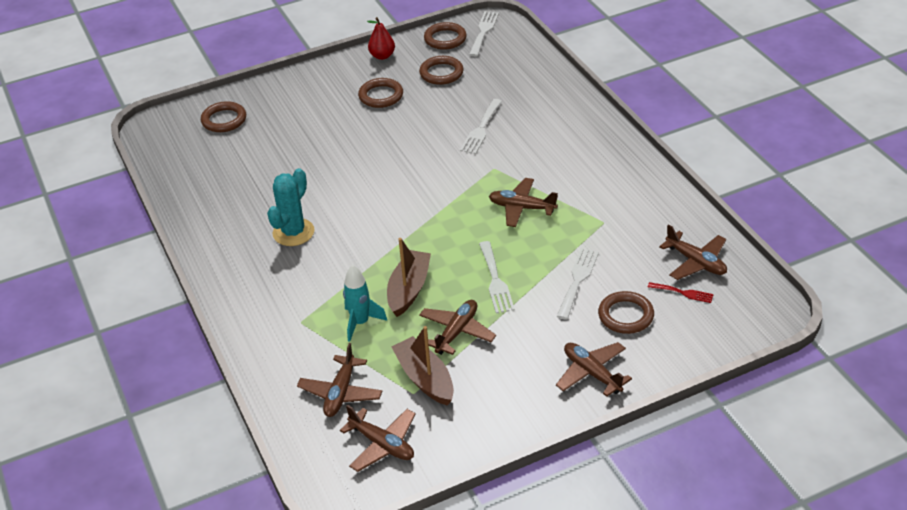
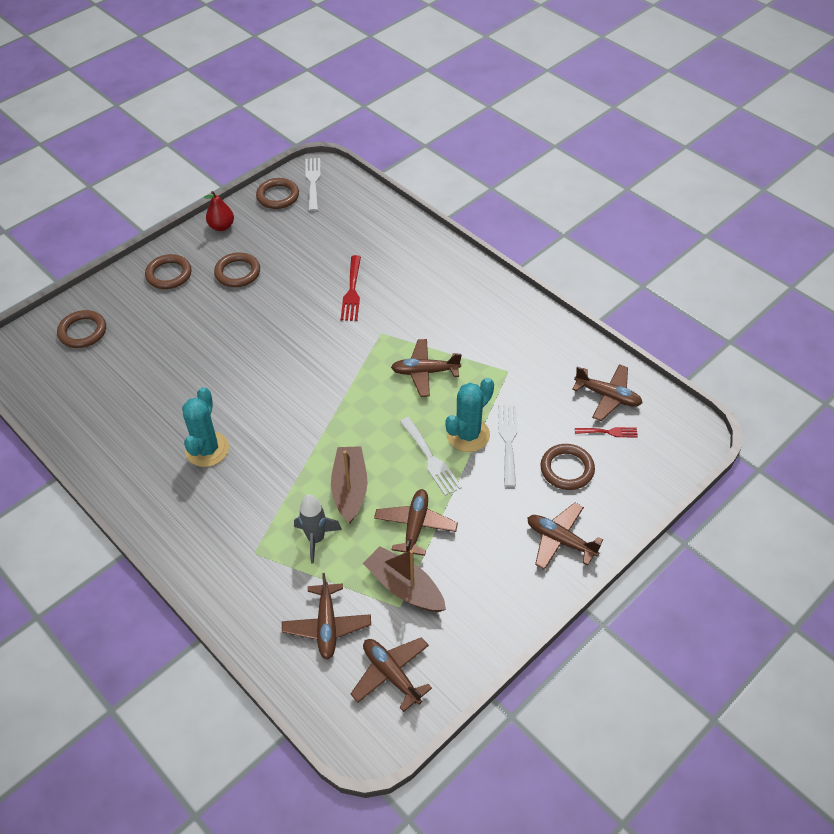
camera: 20 degrees left, 10 degrees up
(360, 323) = (316, 539): turquoise rocket -> grey rocket
(382, 444) = (391, 674): brown plane -> brown plane turned 150 degrees counterclockwise
(441, 73) = (289, 235): brown ring -> brown ring (169, 274)
(481, 129) = (352, 292): white fork -> red fork
(540, 268) = (468, 435): none -> turquoise cactus

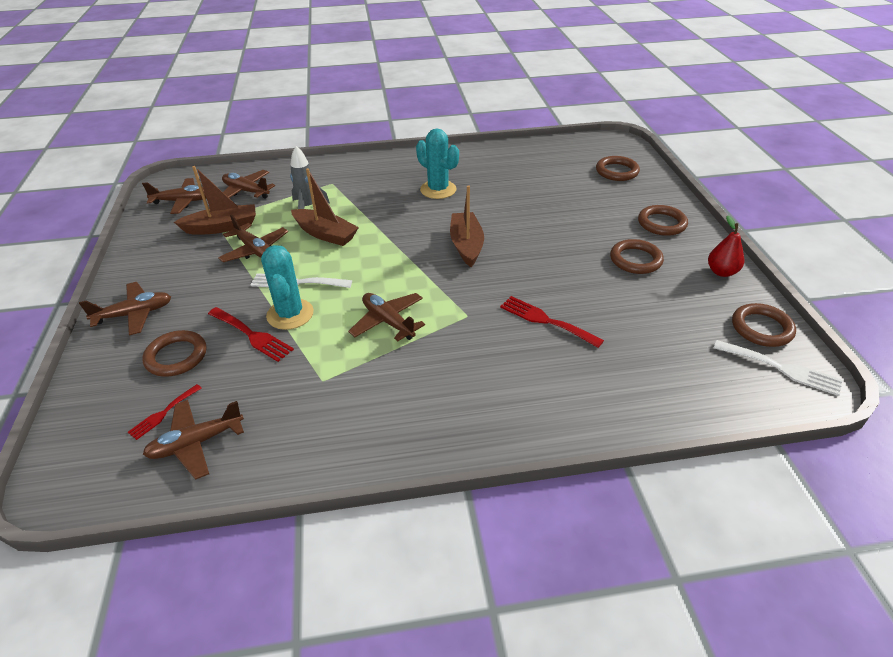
camera: 125 degrees right, 10 degrees down
(291, 378) = (466, 245): none -> brown boat
(425, 372) = (388, 322): brown plane -> brown plane turned 75 degrees counterclockwise
(508, 441) = (252, 335): white fork -> red fork

